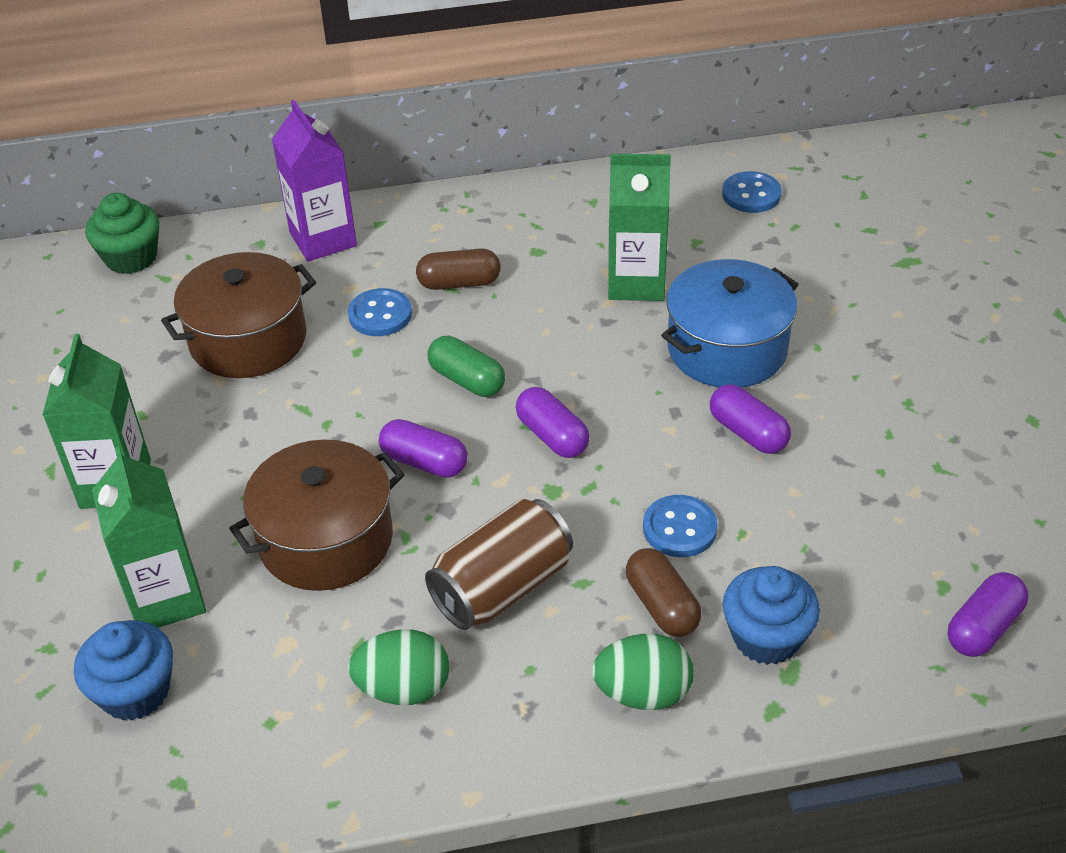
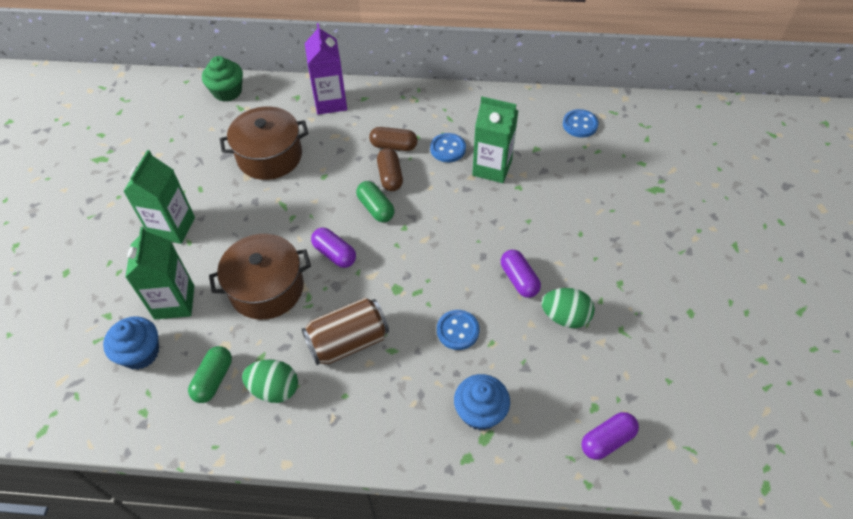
camera: 15 degrees right, 10 degrees up
(288, 700) = (213, 379): none -> green capsule
(380, 315) = (344, 156): blue button -> blue button (448, 149)
(552, 436) = (409, 255): purple capsule -> none
(643, 693) = (399, 427): green egg -> green egg (565, 317)
(662, 605) = (430, 376): brown capsule -> brown capsule (390, 176)
(727, 349) = (527, 222): blue pot -> none

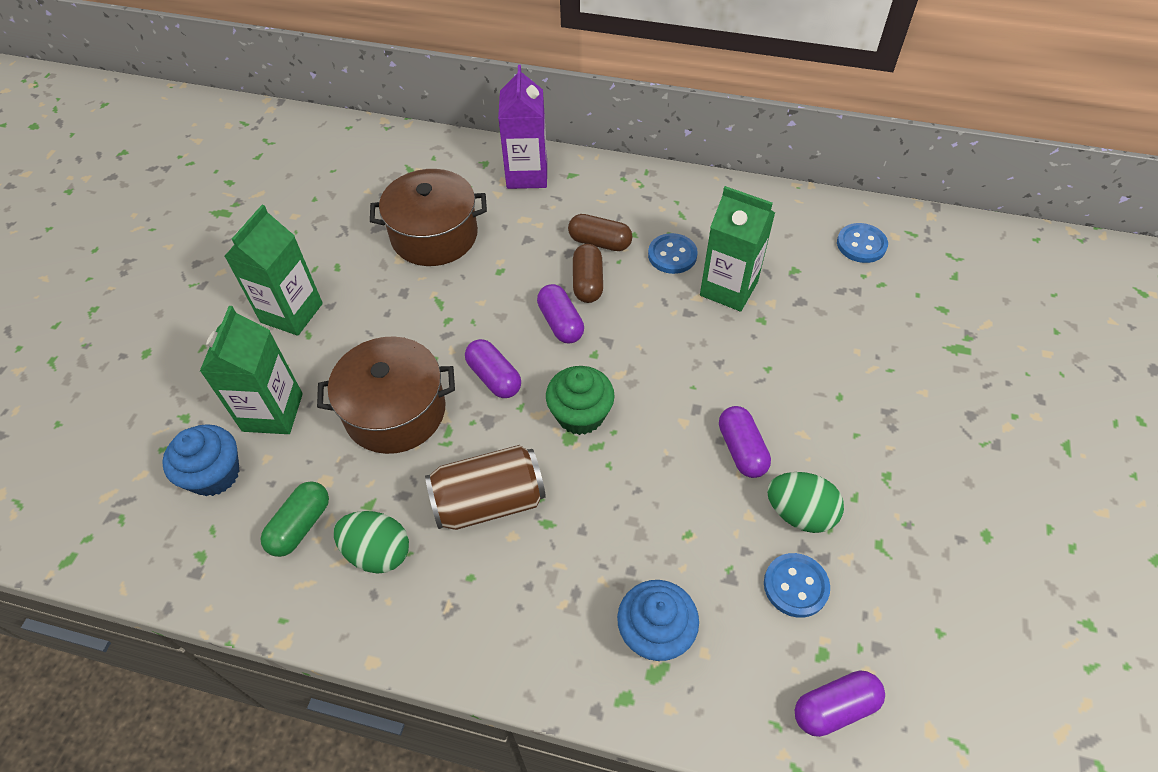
camera: 10 degrees right, 0 degrees up
(227, 92) = (397, 146): green cupcake -> green cupcake (580, 415)
(375, 208) = (560, 323): green capsule -> purple capsule
(457, 330) = (643, 509): blue button -> blue button (795, 586)

